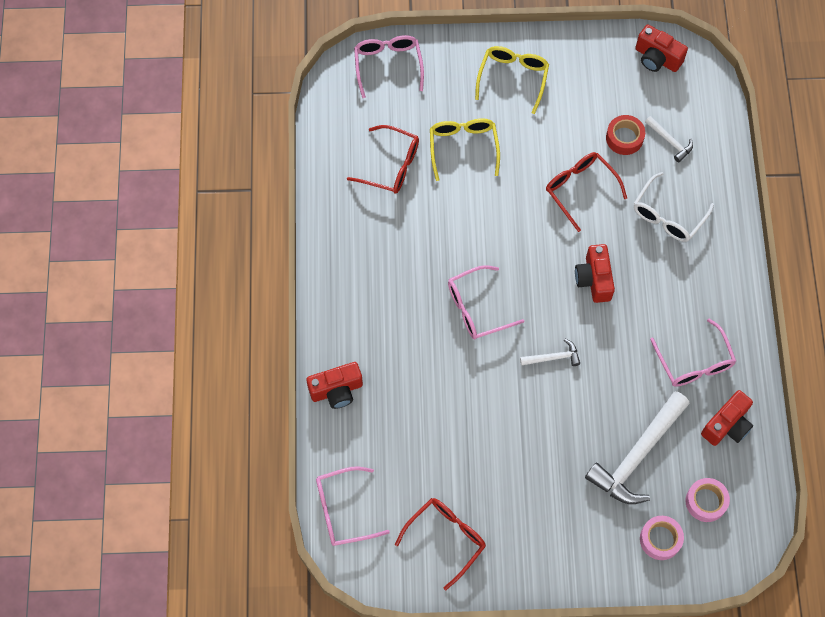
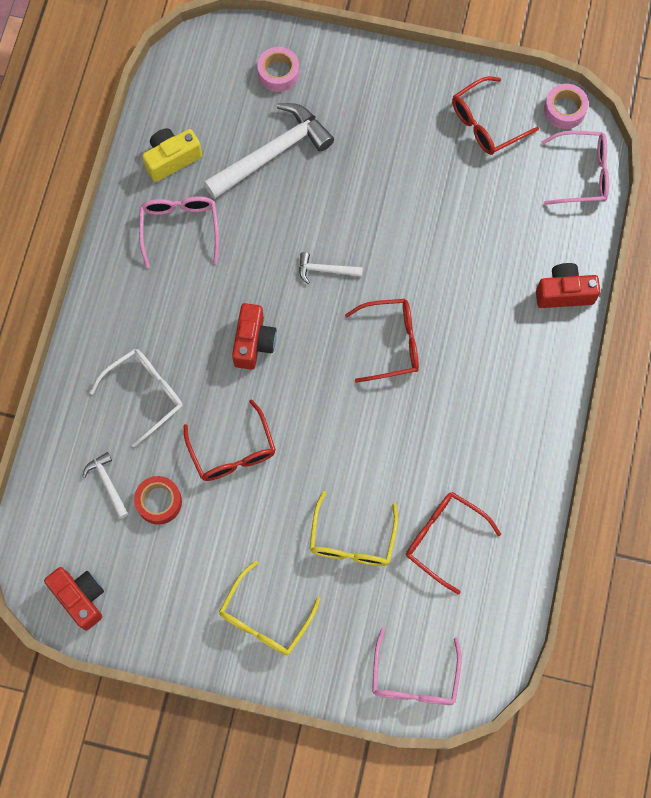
camera: 165 degrees left, 5 degrees up
(477, 308) = (390, 343): pink glasses -> red glasses
(706, 501) = (221, 95): pink tape -> pink tape (564, 110)
(727, 425) = (172, 159): red camera -> yellow camera

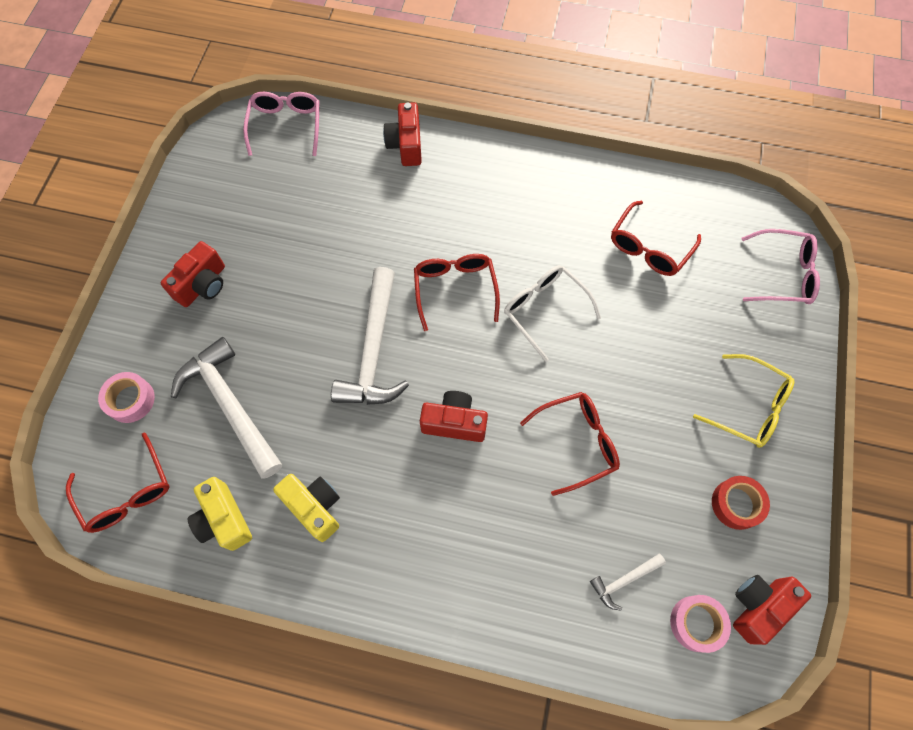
camera: 90 degrees left, 5 degrees down
(145, 394) = (517, 541): white glasses -> white glasses (545, 310)
(159, 502) = (640, 520): red tape -> red tape (736, 504)
(180, 229) = (314, 507): pink glasses -> yellow camera
(325, 270) = (373, 351): white hammer -> white hammer, size x2.14
(352, 539) = (659, 326): yellow glasses -> none
(392, 117) = (203, 285): none -> red camera
(486, 123) = (222, 201): red glasses -> red glasses (127, 492)
(564, 110) = (217, 137): pink tape -> pink tape (696, 623)

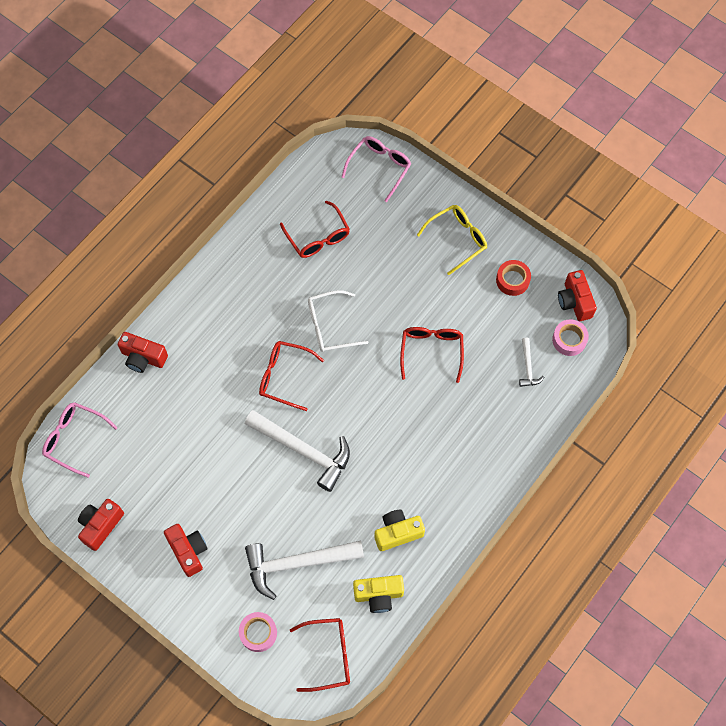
camera: 65 degrees left, 0 degrees up
(454, 422) = (382, 420): red camera -> red camera (101, 525)

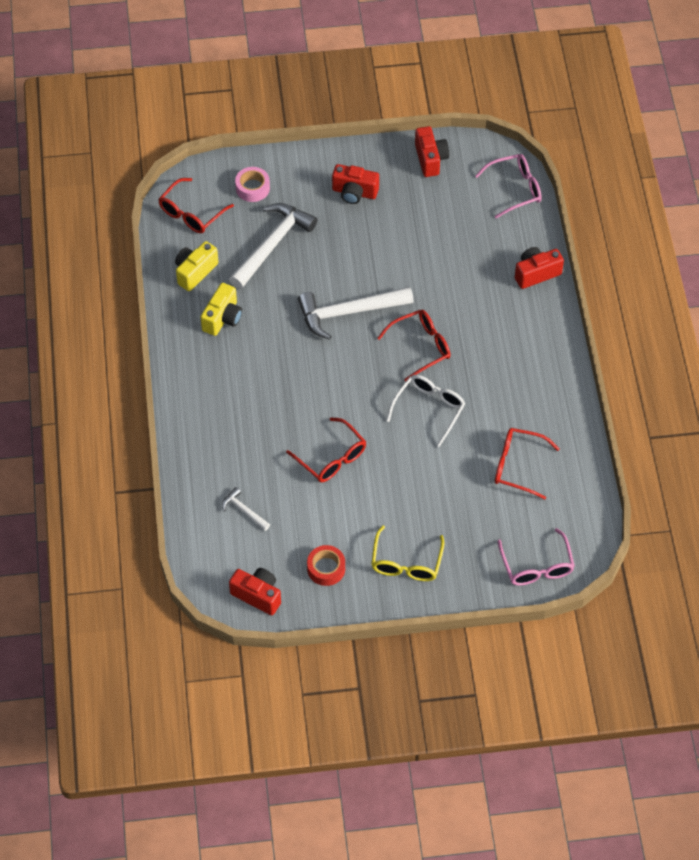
camera: 135 degrees right, 10 degrees down
(569, 340) = (232, 560): pink tape -> none

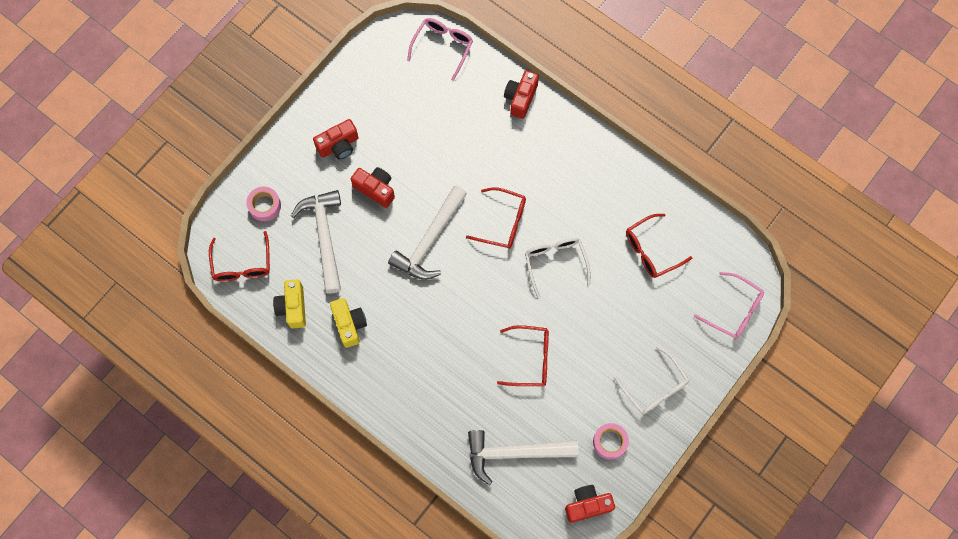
camera: 45 degrees left, 15 degrees up
(244, 510) = (514, 453): white hammer -> white hammer, size x2.14
(326, 568) = (610, 442): red tape -> pink tape
(406, 562) = (654, 387): yellow glasses -> white glasses
(420, 347) = (503, 222): red glasses -> red glasses turned 90 degrees clockwise
(430, 159) = (363, 74): red camera -> red camera (375, 189)

